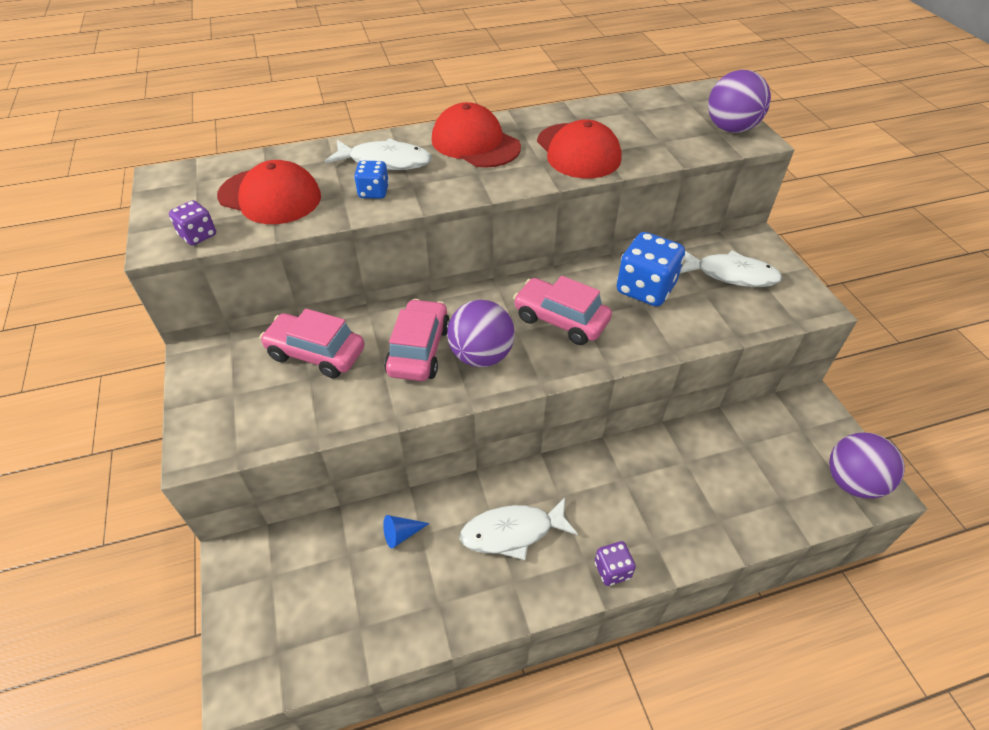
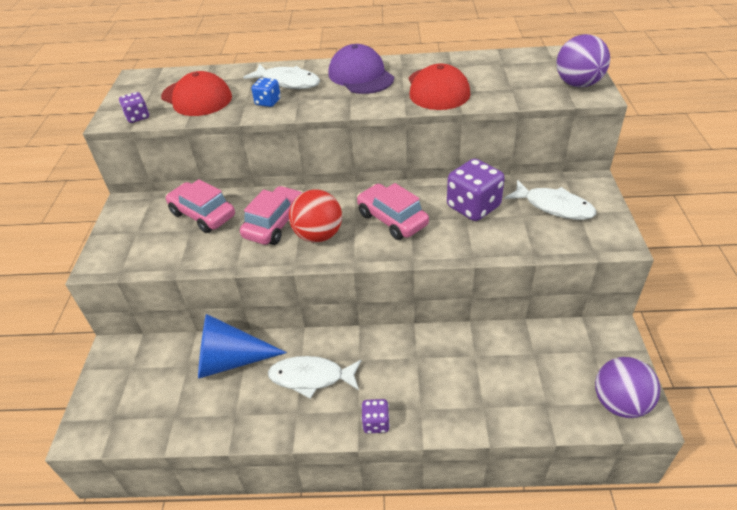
camera: 20 degrees right, 5 degrees down
(401, 534) = (230, 360): blue cone -> blue cone, size x2.45
(475, 143) = (360, 76): red cap -> purple cap
(481, 355) = (318, 235): purple ball -> red ball
(645, 289) = (473, 207): blue dice -> purple dice

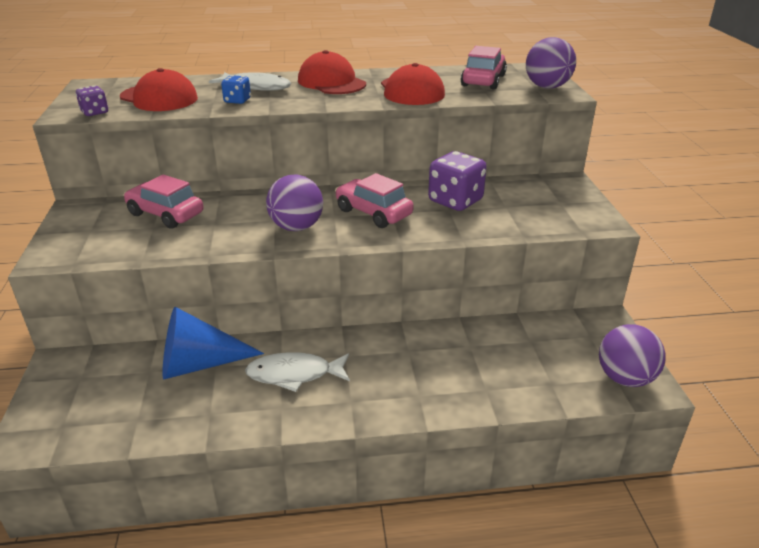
camera: 10 degrees left, 10 degrees down
(275, 224) = (248, 219): pink car -> pink car (483, 81)
(318, 235) = (296, 227): red ball -> purple ball
(360, 76) = (331, 82): purple cap -> red cap
(376, 423) = (372, 411): purple dice -> none
(554, 206) = (535, 199): white fish -> none

